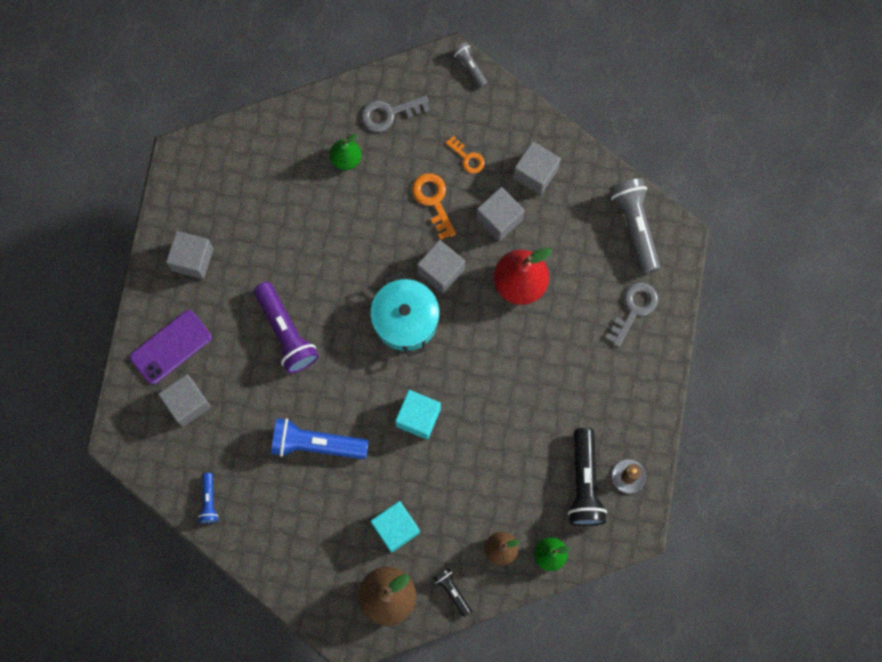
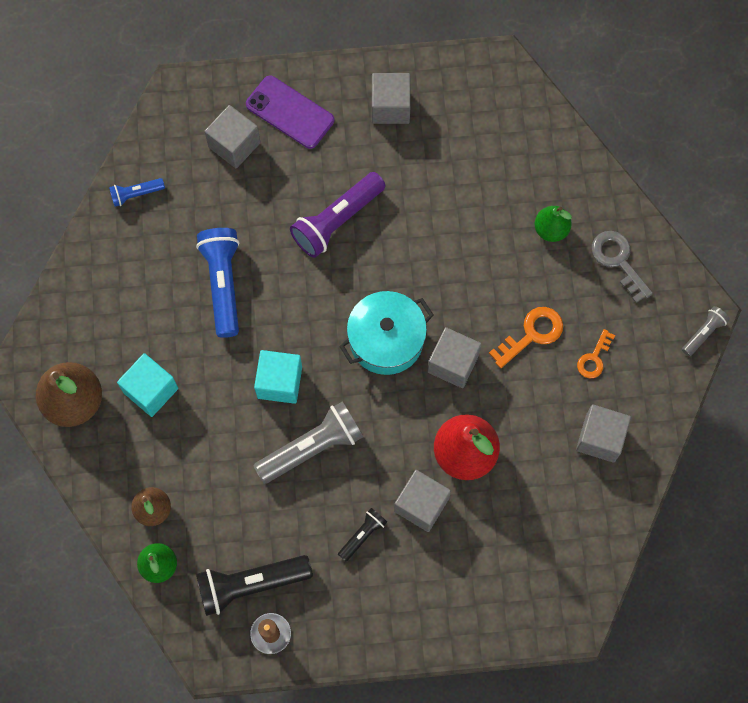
camera: 75 degrees right, 5 degrees down
(452, 591) = (95, 469): black flashlight -> black flashlight (363, 535)
(499, 219) = (533, 411): grey cube -> grey cube (421, 505)
(634, 309) = (471, 592): grey key -> none
(635, 226) = (572, 569): grey flashlight -> grey flashlight (312, 448)

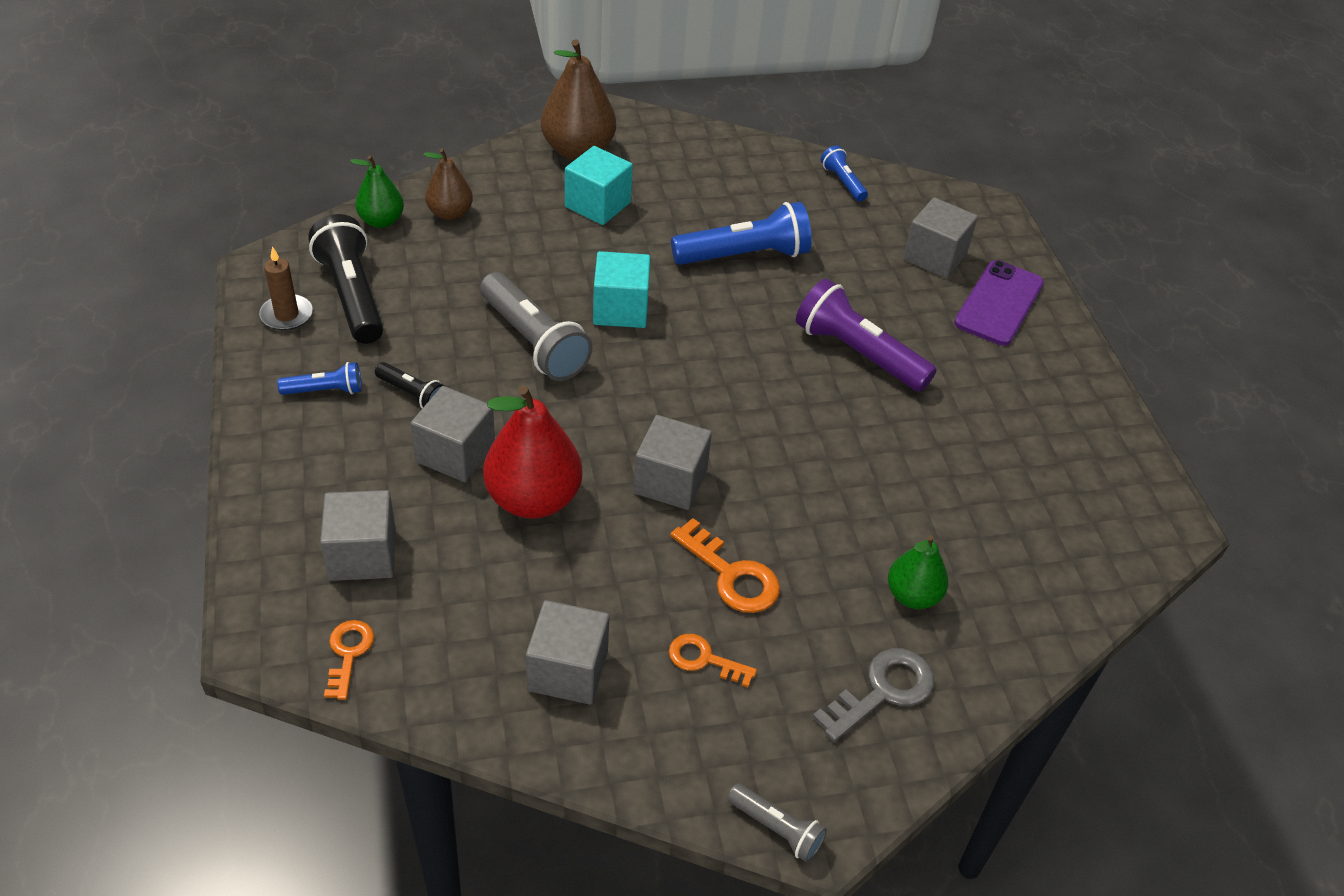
camera: 80 degrees right, 25 degrees down
(355, 598) = (325, 390): none -> blue flashlight
(386, 340) = (695, 408): turquoise pot -> none
(390, 107) = (1047, 401): grey cube -> grey cube (362, 554)
(584, 569) = (348, 653): none -> orange key

